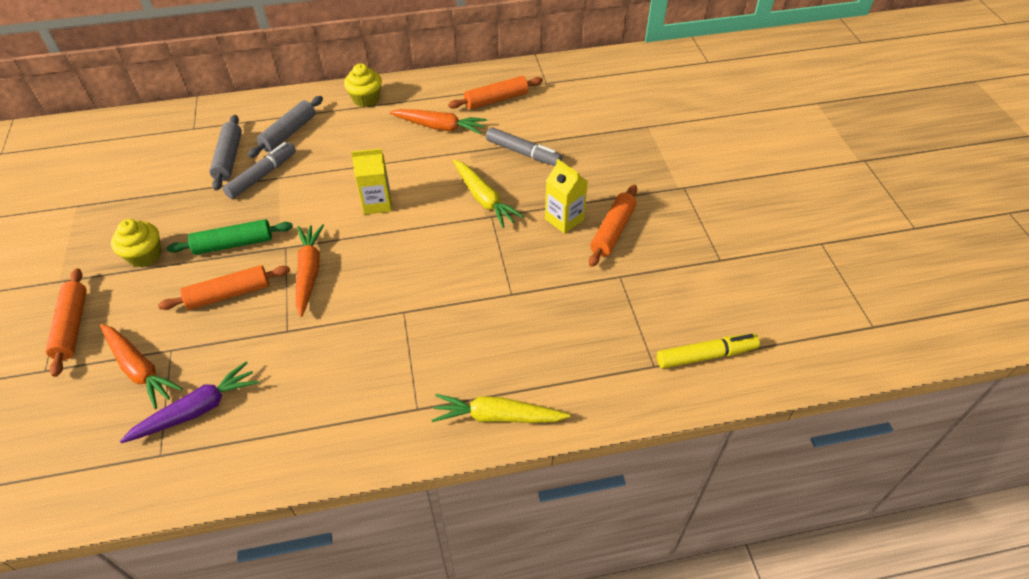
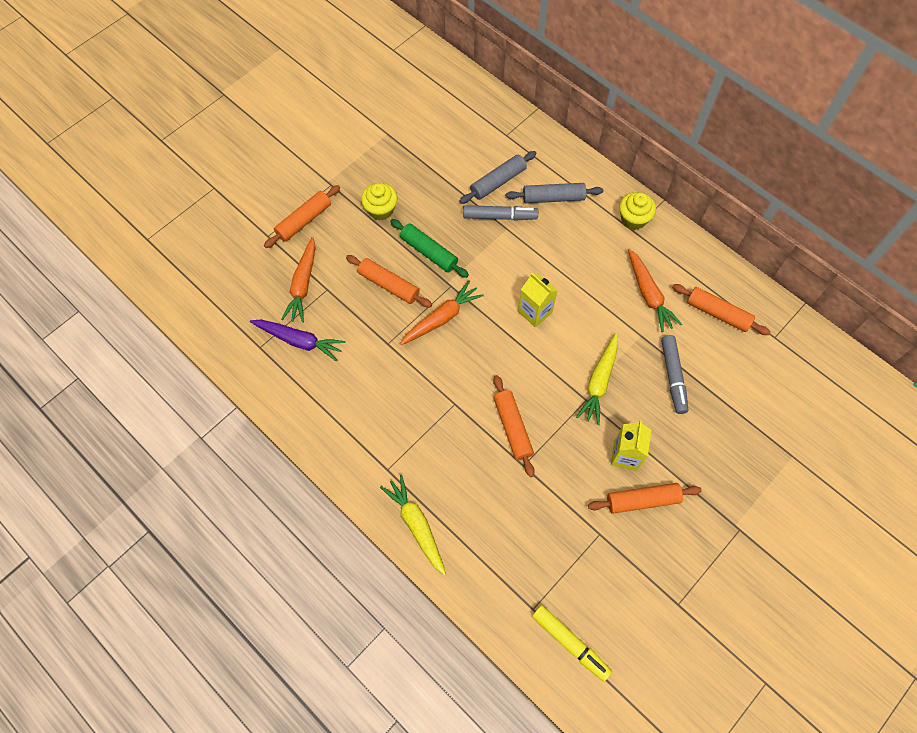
camera: 55 degrees right, 15 degrees up
(469, 281) = (512, 428): none -> orange rolling pin

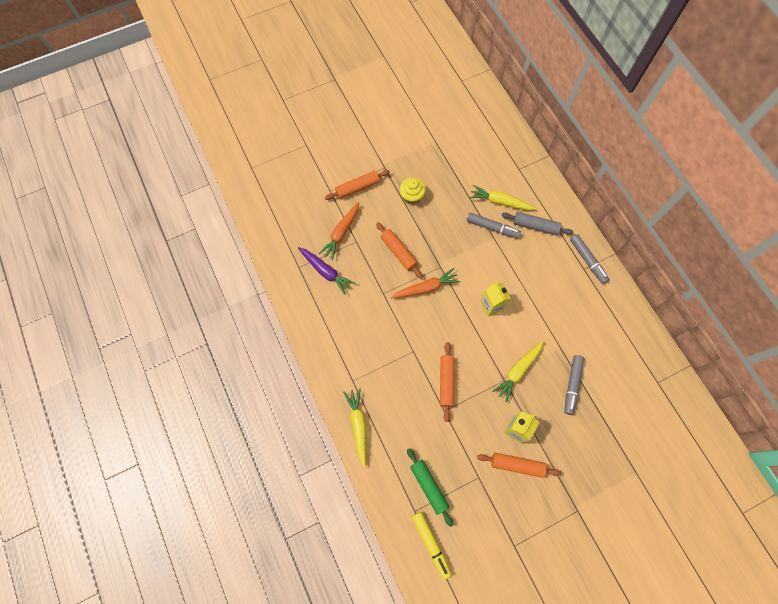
camera: 20 degrees right, 5 degrees up
(429, 252) = (434, 237): green rolling pin -> green rolling pin (429, 486)
(498, 182) = (500, 202): grey rolling pin -> yellow carrot
(633, 219) = (587, 260): yellow cupcake -> grey marker
(648, 294) = (577, 320): orange carrot -> none
(717, 313) = (622, 350): orange rolling pin -> none

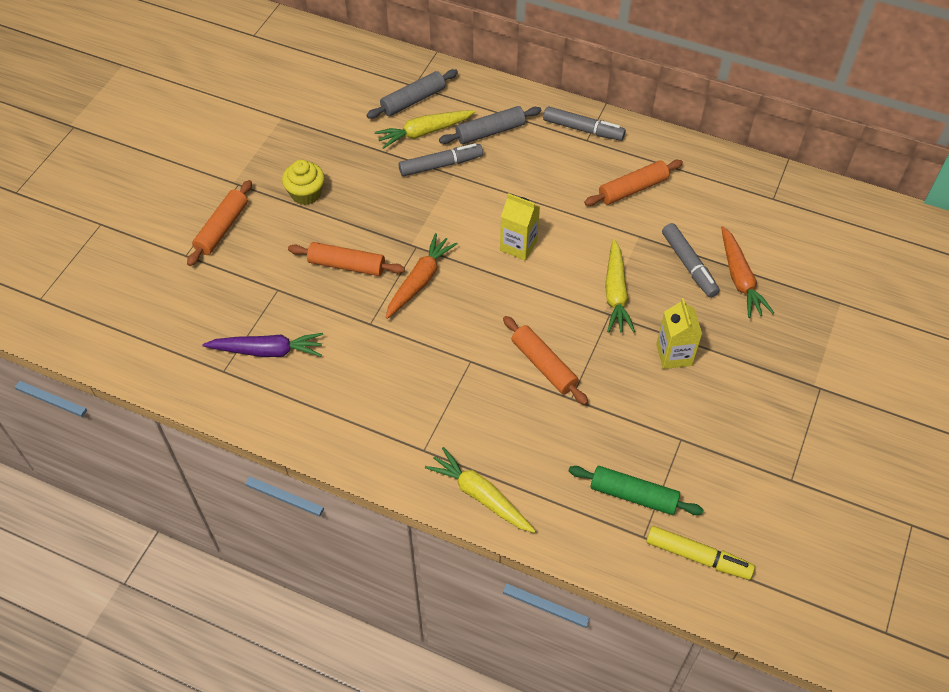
camera: 40 degrees left, 15 degrees down
(341, 233) = (248, 293): orange carrot -> orange carrot (739, 278)
(510, 178) = (413, 100): none -> grey rolling pin
(517, 465) = (710, 392): orange rolling pin -> orange rolling pin (632, 189)

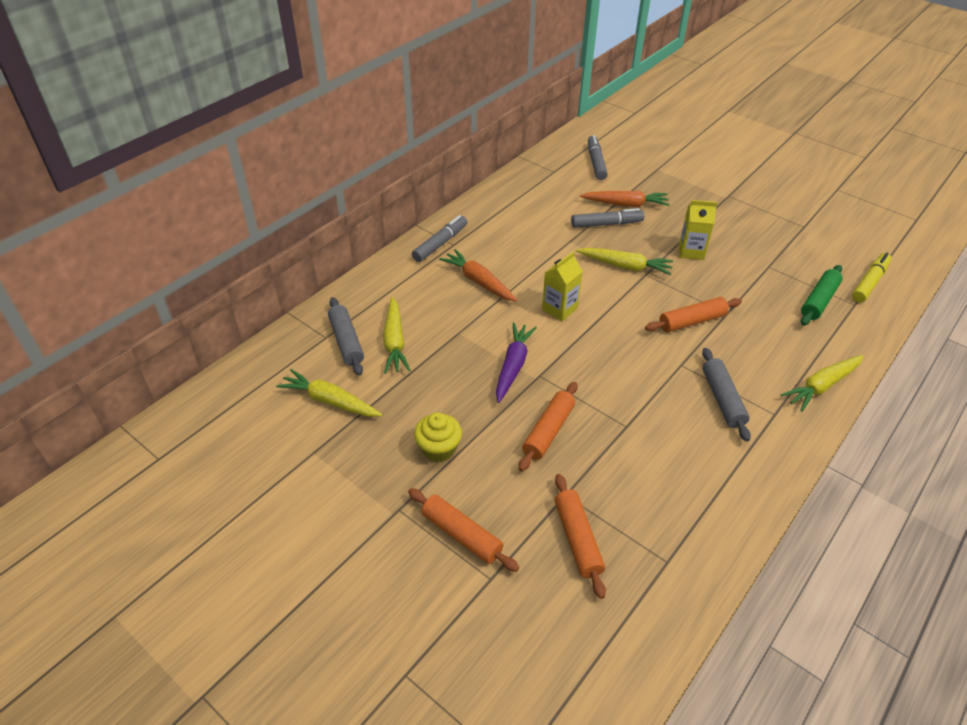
camera: 75 degrees left, 10 degrees down
(267, 351) = (646, 516): purple carrot -> purple carrot (513, 366)
(339, 111) = (330, 401): none -> yellow carrot
(420, 281) = (582, 380): orange carrot -> orange carrot (478, 281)
(440, 165) = (443, 339): grey marker -> grey marker (596, 162)
(490, 132) = (416, 298): grey rolling pin -> grey rolling pin (722, 399)
(632, 189) = (519, 233): orange rolling pin -> orange rolling pin (577, 539)

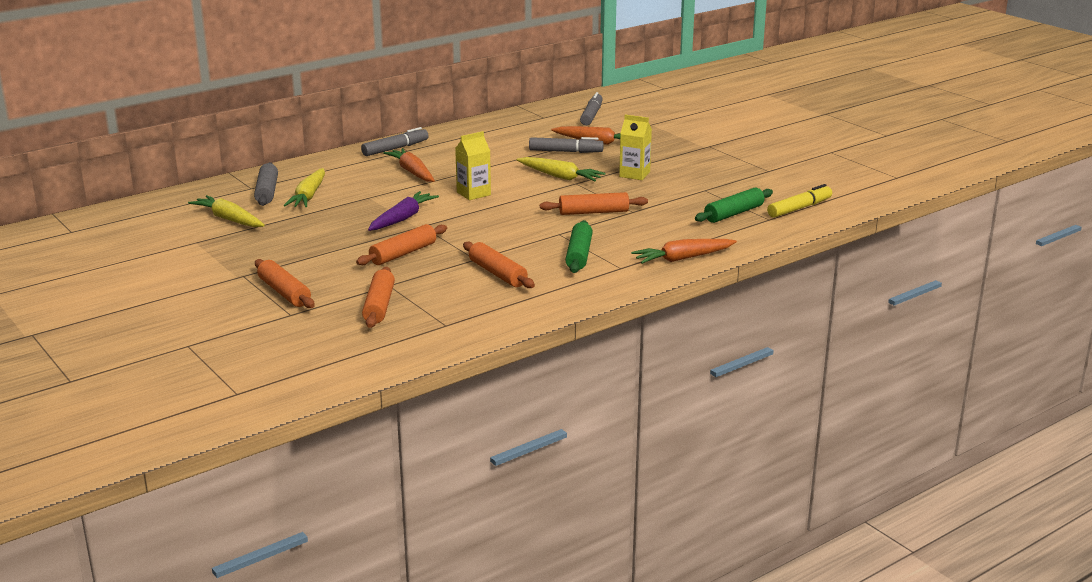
camera: 15 degrees right, 20 degrees down
(438, 449) = (300, 251): yellow cupcake -> none
(664, 450) = (497, 273): none -> orange rolling pin
(722, 399) = (579, 255): grey rolling pin -> green rolling pin
(822, 386) = (683, 258): yellow carrot -> orange carrot

